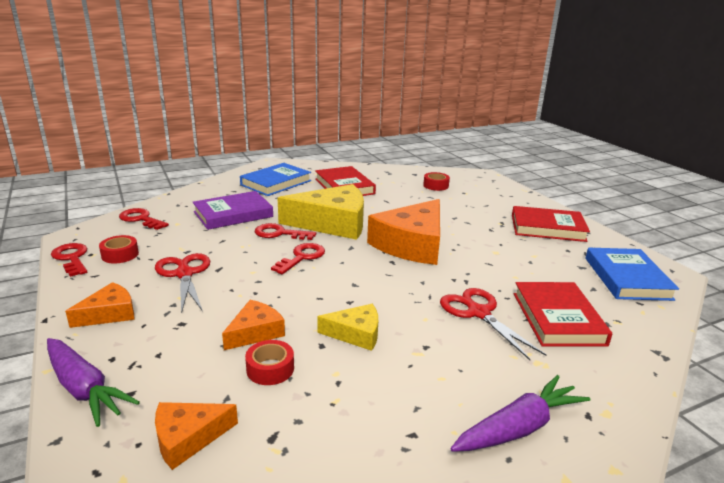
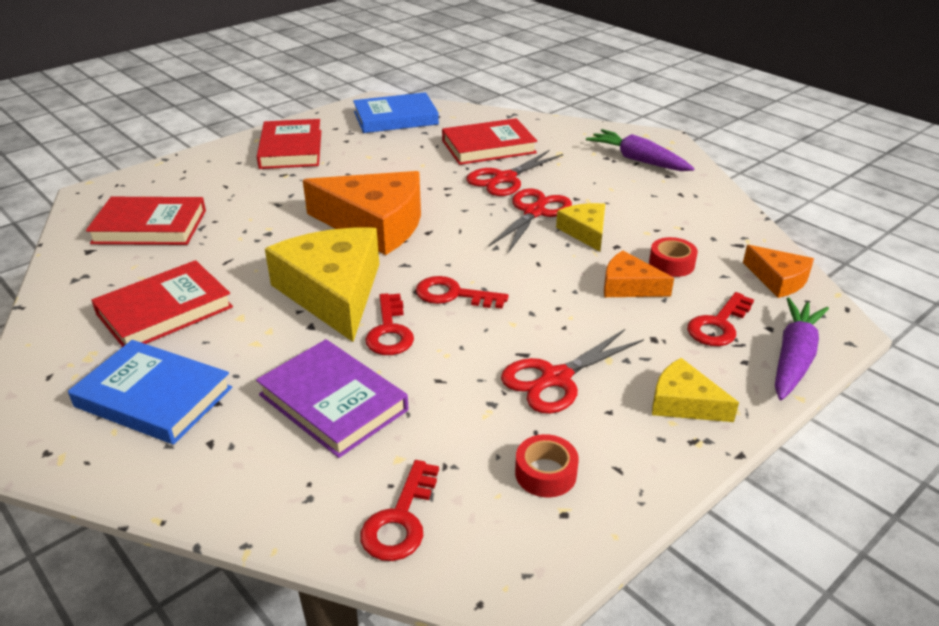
camera: 105 degrees left, 10 degrees up
(71, 258) = (591, 530): red key -> red key (718, 325)
(109, 313) = (684, 403): orange cheese -> yellow cheese
(405, 314) = (534, 212): none -> red scissors
(436, 186) = (150, 226): red tape -> red book

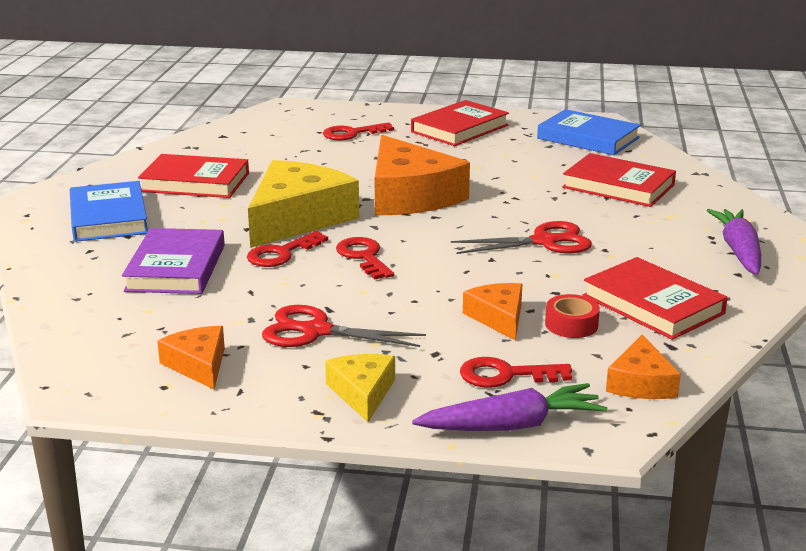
camera: 50 degrees right, 10 degrees down
(150, 226) = (277, 137): red book -> red book (653, 305)
(400, 520) = (90, 333): red key -> red key (352, 134)
(504, 179) = (576, 211): red scissors -> none
(545, 473) = (198, 365): red tape -> orange cheese
(585, 232) = (553, 272): yellow cheese -> none

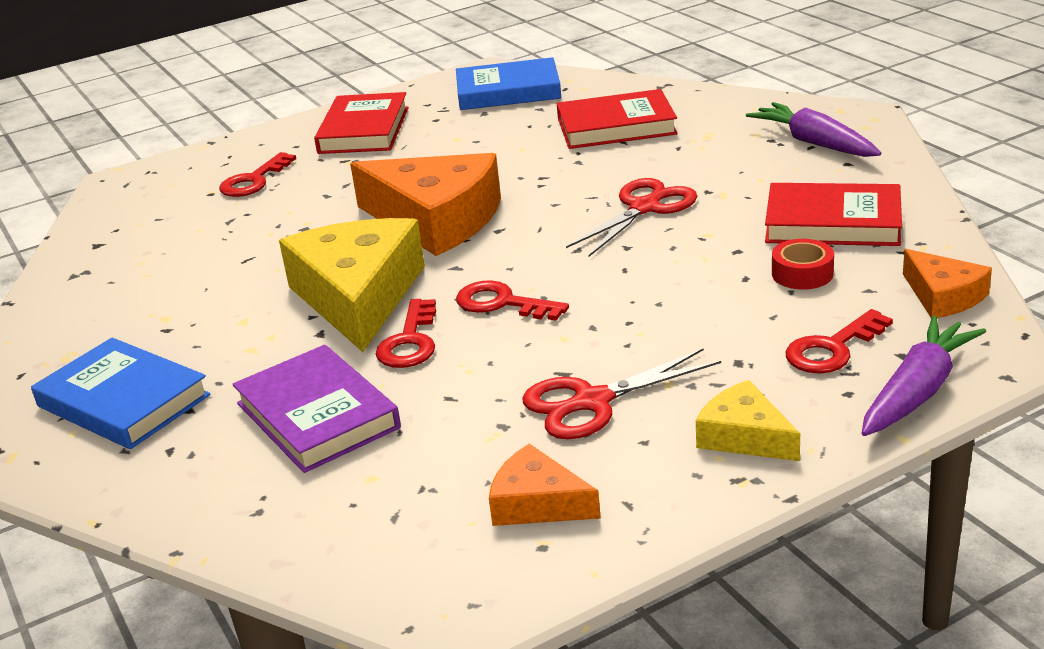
camera: 35 degrees left, 5 degrees up
(195, 182) = (161, 311): red book -> none
(498, 317) = (732, 299): orange cheese -> none

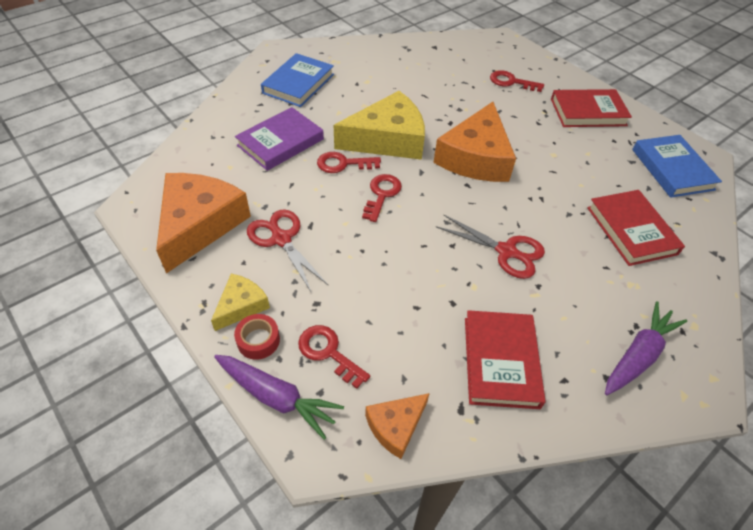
camera: 75 degrees right, 20 degrees up
(537, 503) = (199, 224): orange cheese -> orange cheese, size x1.98
(802, 274) = (423, 339): red tape -> red tape (258, 340)

